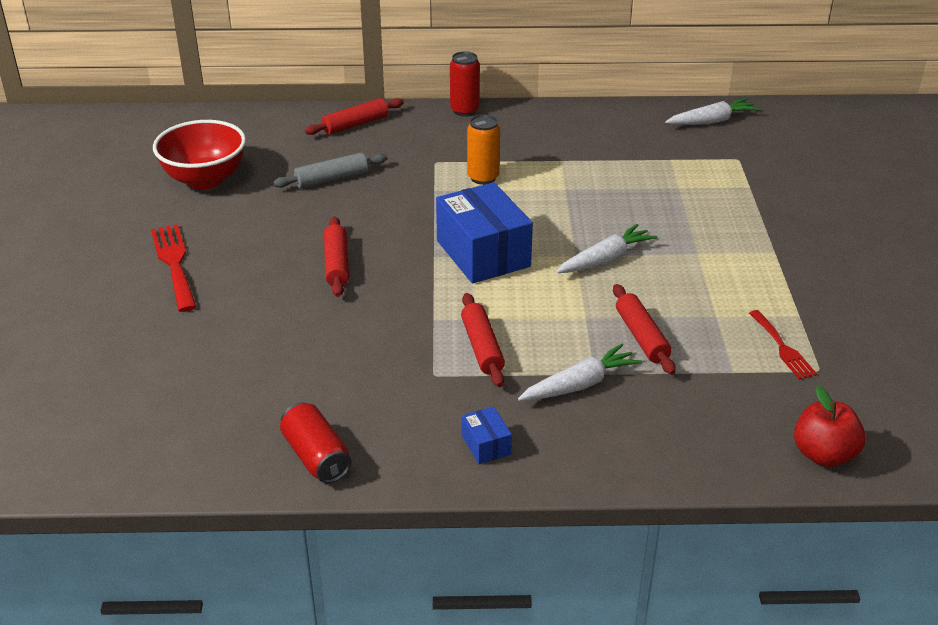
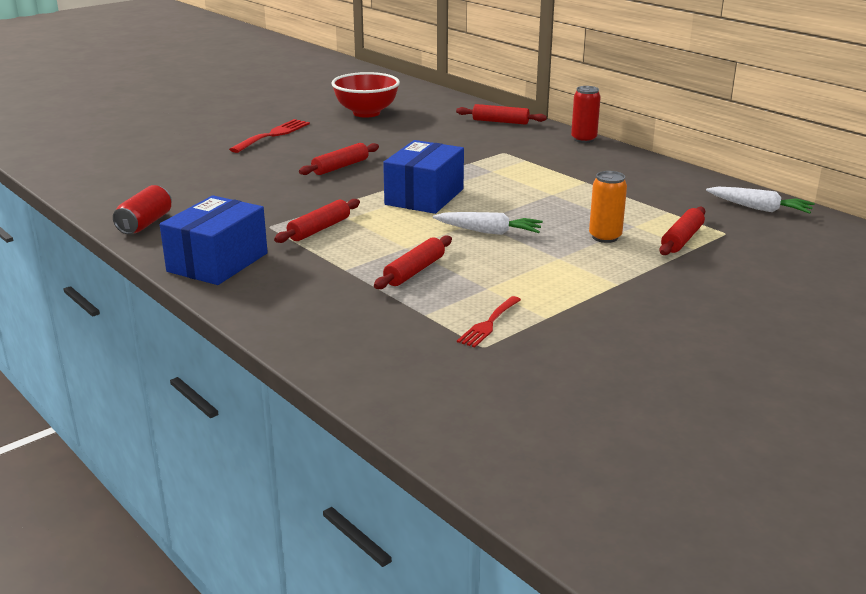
camera: 50 degrees right, 10 degrees down
(331, 179) = (427, 136): grey rolling pin -> none
(483, 178) = (513, 169): orange can -> orange can (605, 237)
(486, 445) = (217, 262): blue box -> blue box, size x2.26
(579, 384) = (325, 269): white carrot -> none
(728, 182) = (682, 239): none -> red rolling pin
(823, 454) = (371, 379): red apple -> none

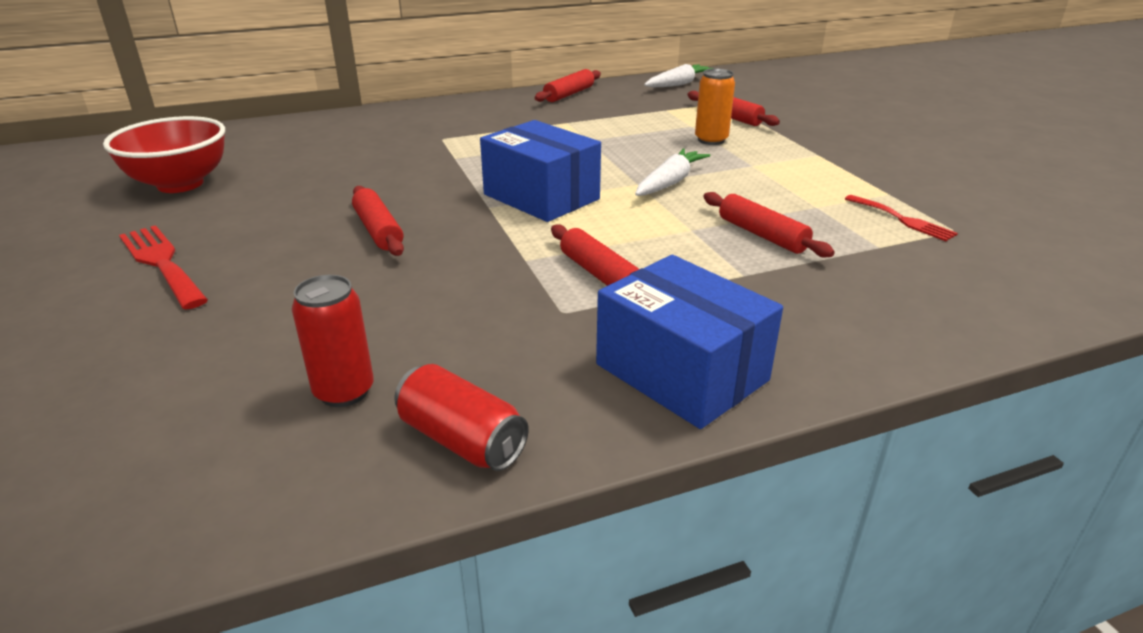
camera: 70 degrees left, 5 degrees up
(500, 121) = (340, 123): red rolling pin -> red rolling pin (569, 94)
(583, 139) = (448, 102): red can -> red can (344, 392)

